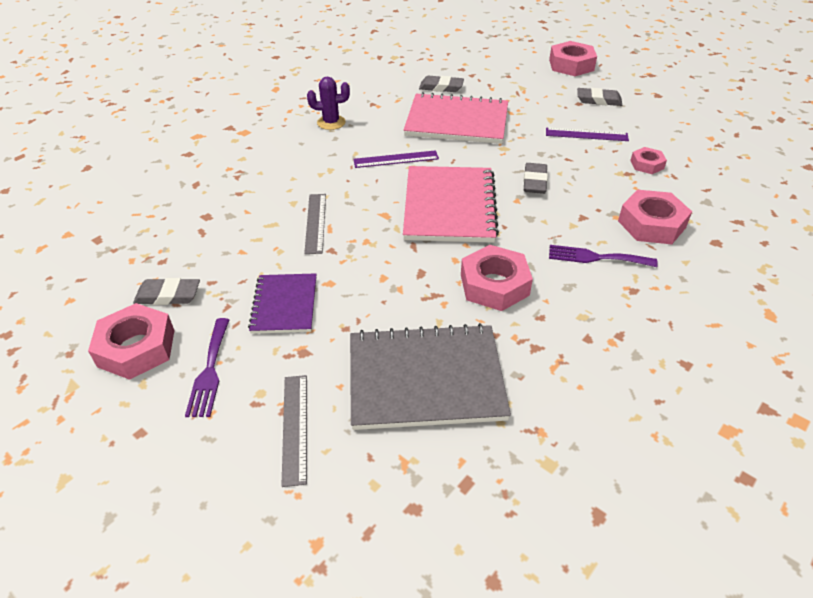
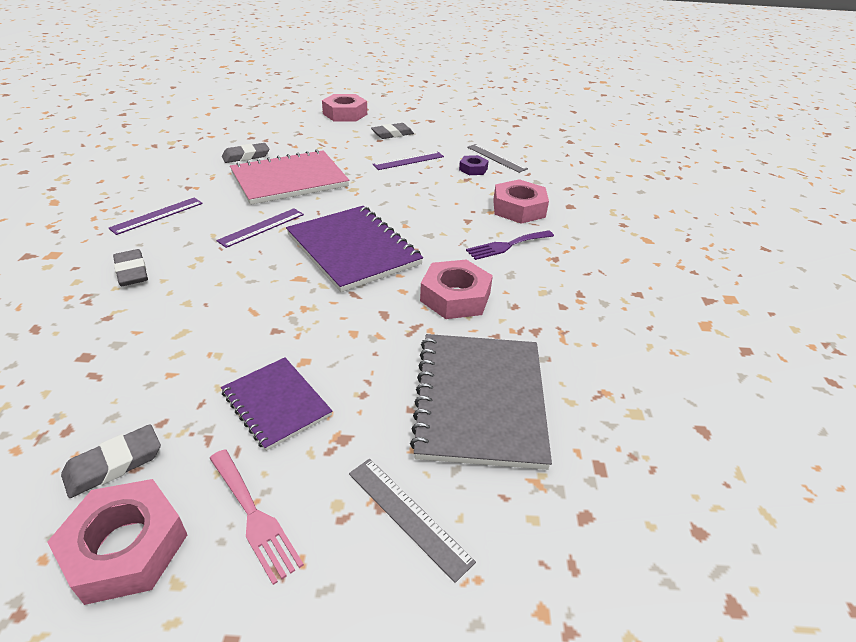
camera: 40 degrees left, 5 degrees down
(209, 371) = (254, 517): purple fork -> pink fork
(315, 223) = (232, 312): grey ruler -> grey ruler (496, 158)
(331, 122) = (157, 215): purple cactus -> purple ruler
(425, 378) = (479, 400): grey notebook -> grey notebook turned 45 degrees counterclockwise
(449, 206) = (353, 249): pink notebook -> purple notebook
(534, 181) = (405, 206): grey eraser -> grey eraser (132, 271)
(647, 164) = (473, 169): pink nut -> purple nut

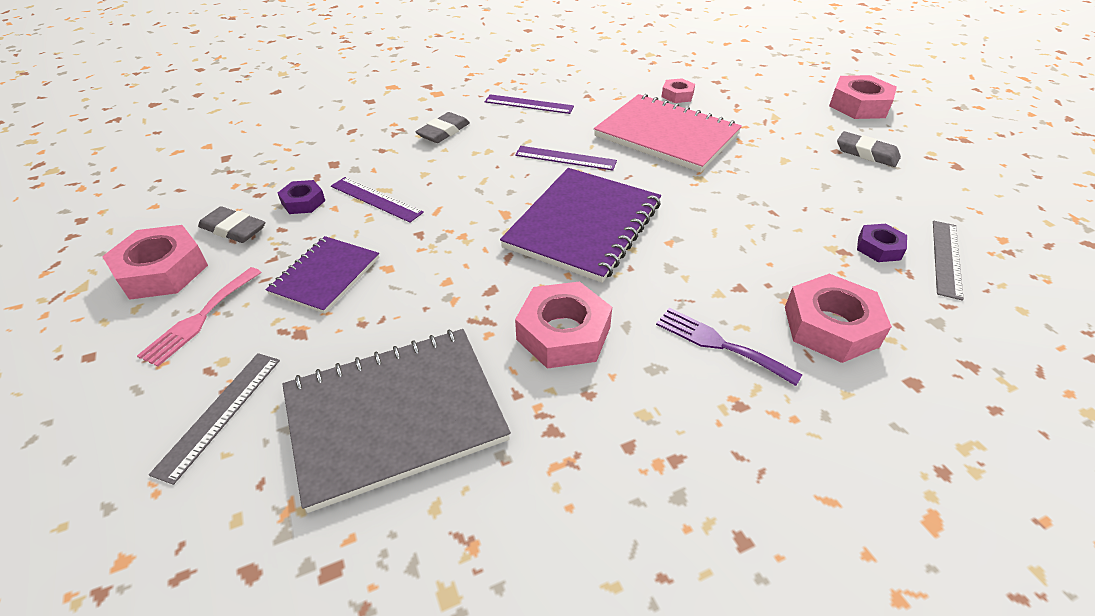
camera: 65 degrees right, 5 degrees up
(131, 395) = (303, 202): none -> purple nut
(246, 156) = (677, 95): grey eraser -> pink nut
(408, 160) = (819, 189): purple ruler -> purple ruler (376, 199)

